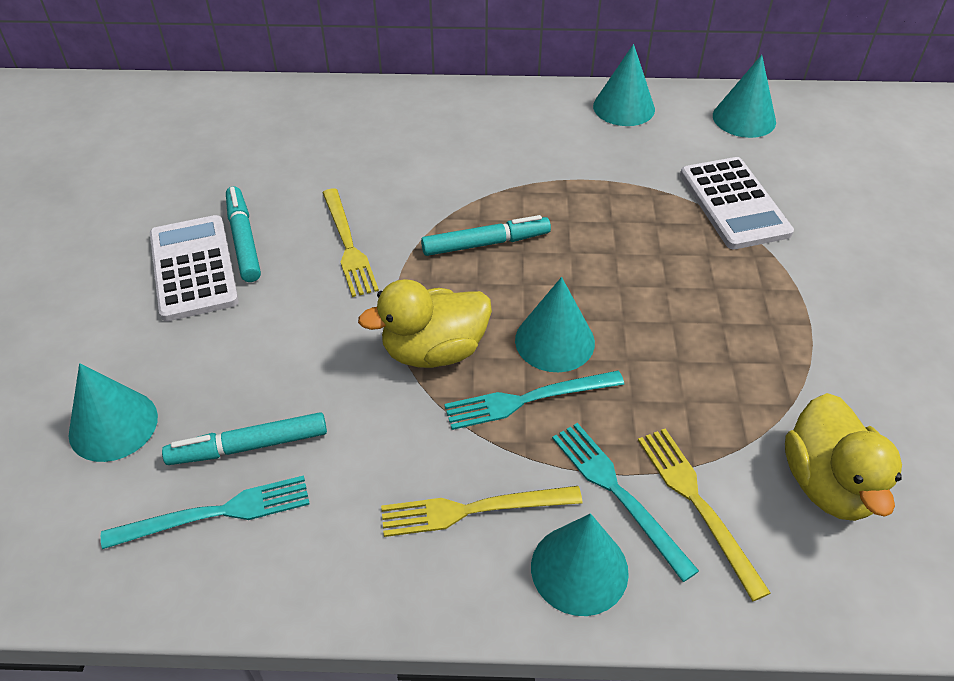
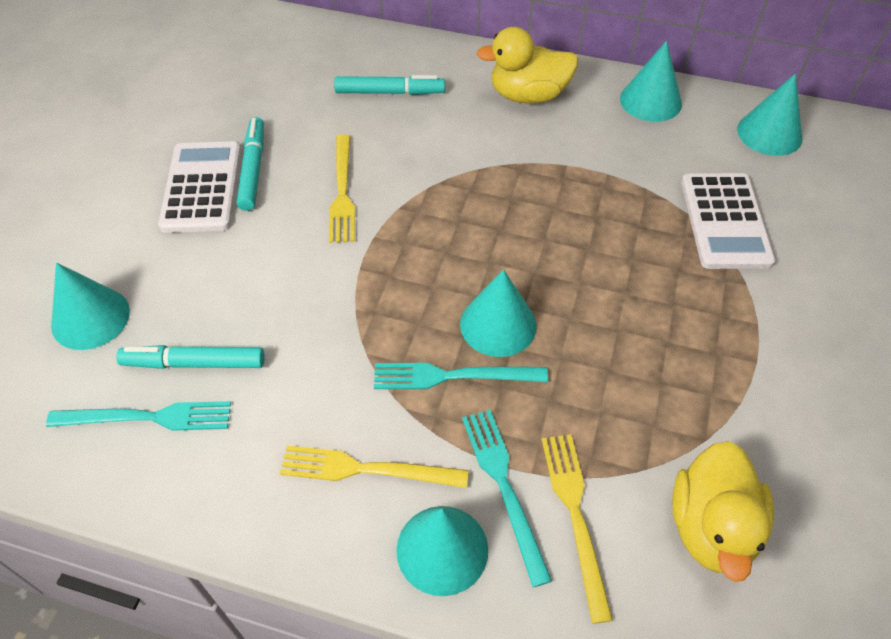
camera: 15 degrees right, 5 degrees up
(434, 350) = (384, 310): yellow duck -> yellow duck (528, 95)
(485, 243) = (468, 215): turquoise marker -> turquoise marker (390, 92)

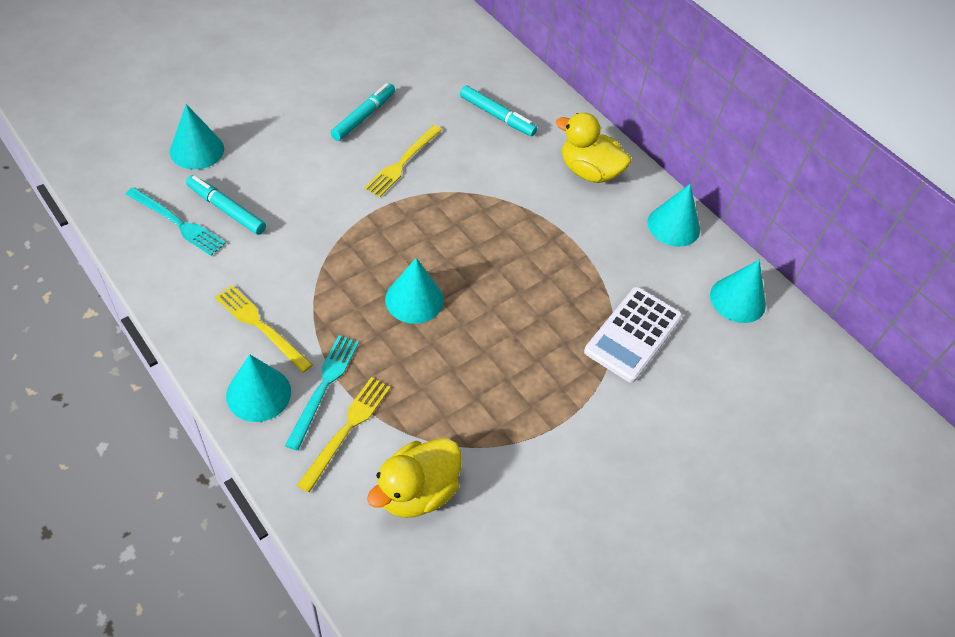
camera: 30 degrees right, 0 degrees up
(202, 187) = (324, 110): white calculator -> none
(453, 376) = (357, 310): turquoise fork -> none

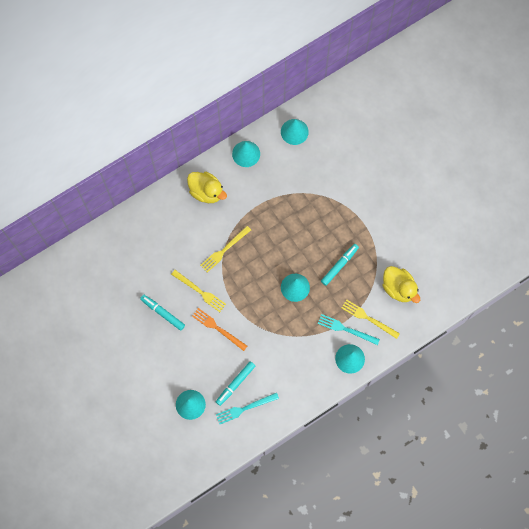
camera: 80 degrees left, 20 degrees up
(177, 223) = (245, 408): turquoise fork -> turquoise fork turned 150 degrees counterclockwise
(260, 326) = (311, 360): yellow fork -> yellow fork (224, 250)
(334, 186) = (218, 328): none -> orange fork
(497, 116) = (162, 238): turquoise marker -> turquoise marker (339, 265)
(589, 171) = (206, 192): yellow duck -> yellow duck turned 90 degrees counterclockwise
(633, 334) = (315, 185): white calculator -> none

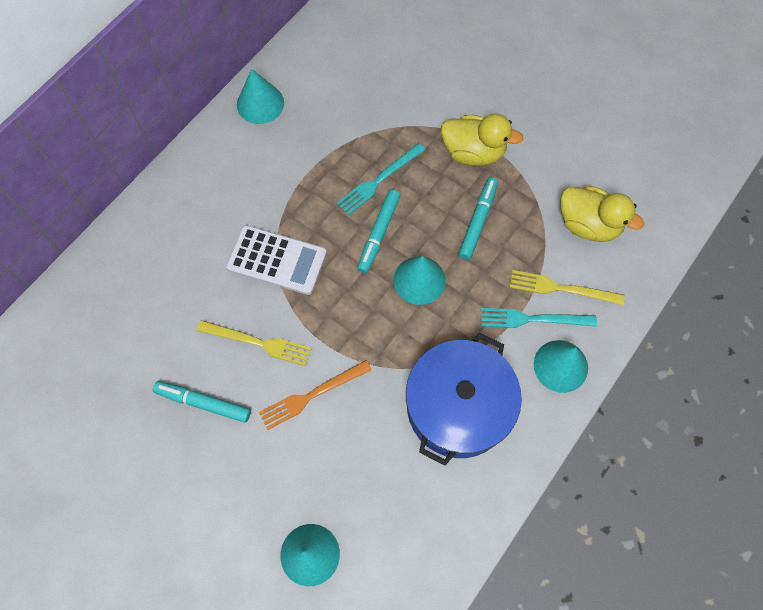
camera: 20 degrees left, 5 degrees down
(206, 192) = (215, 179): yellow duck -> yellow duck (473, 152)
(218, 328) = (312, 395): orange fork -> orange fork turned 45 degrees counterclockwise
(224, 250) = (277, 260): yellow fork -> white calculator
(235, 384) = (379, 484): turquoise marker -> turquoise marker (379, 234)
(245, 408) = (414, 523): turquoise fork -> turquoise fork (379, 180)
(289, 360) = (458, 407): none -> blue pot
(294, 131) = (325, 50): turquoise cone -> none

